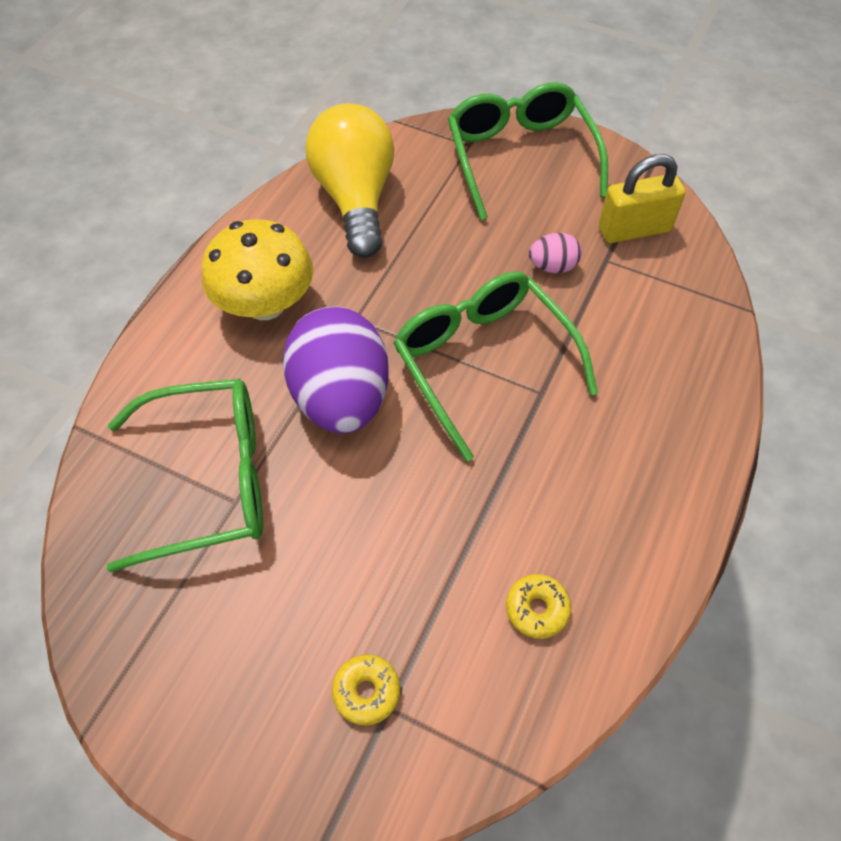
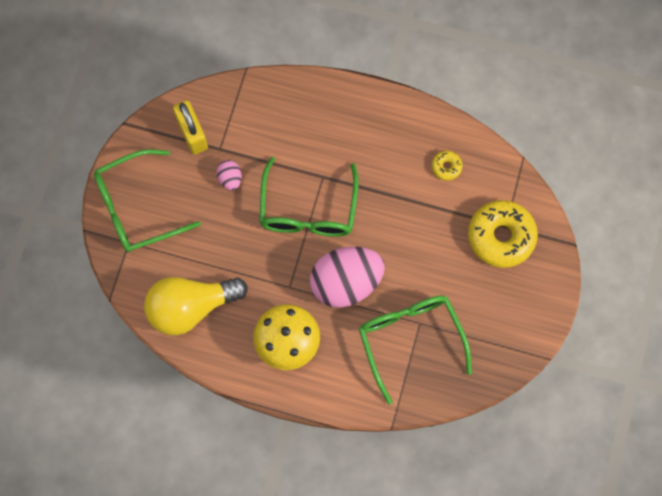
camera: 100 degrees left, 15 degrees up
(341, 397) = (346, 283): purple egg -> pink egg
(366, 691) = (501, 237): yellow donut -> yellow donut, size x2.19
(483, 362) = (308, 209): green glasses -> green glasses turned 45 degrees counterclockwise

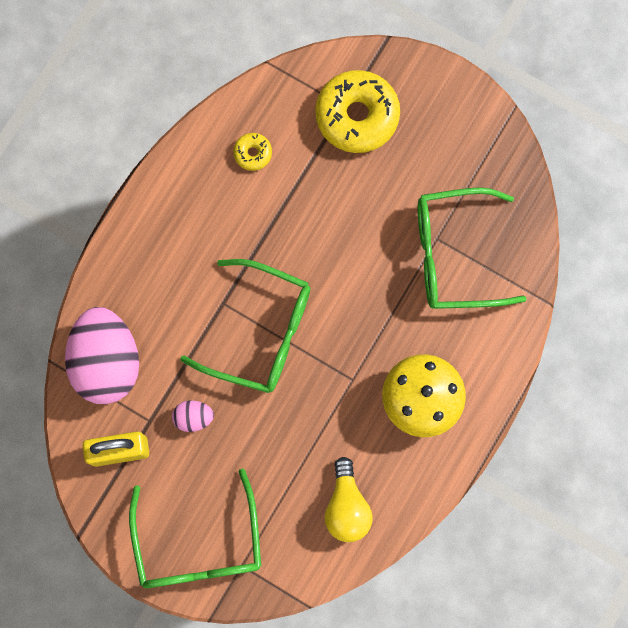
camera: 75 degrees left, 5 degrees up
(191, 307) = (346, 506): yellow light bulb -> yellow light bulb, size x0.65
(346, 283) = (365, 311): pink egg -> pink egg (107, 362)

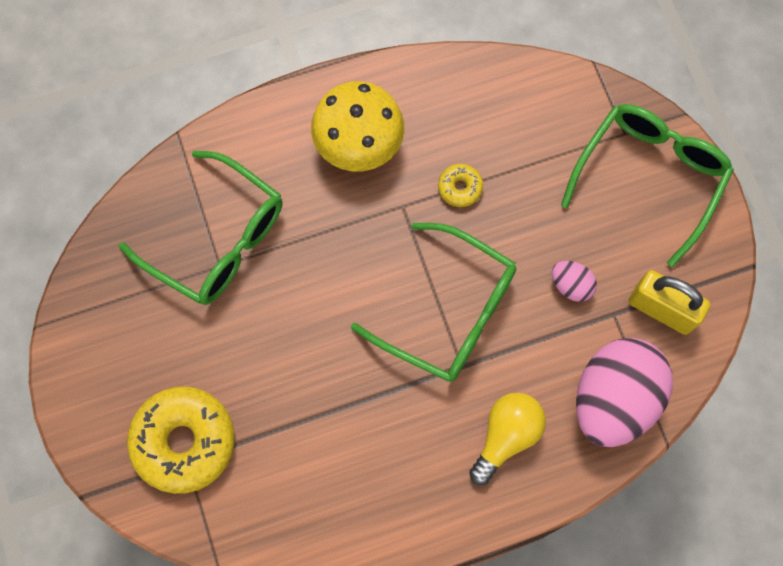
camera: 140 degrees left, 5 degrees down
(253, 153) = (314, 488): yellow donut -> yellow donut (460, 188)
(260, 332) = (448, 312): green glasses -> green glasses turned 150 degrees clockwise
(346, 506) = (496, 110): yellow light bulb -> yellow light bulb (506, 436)

